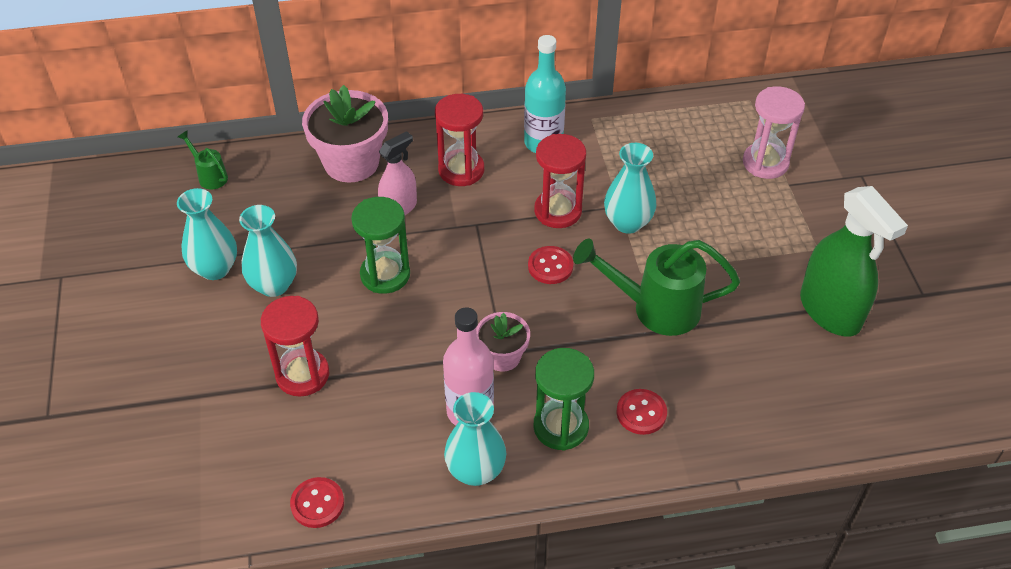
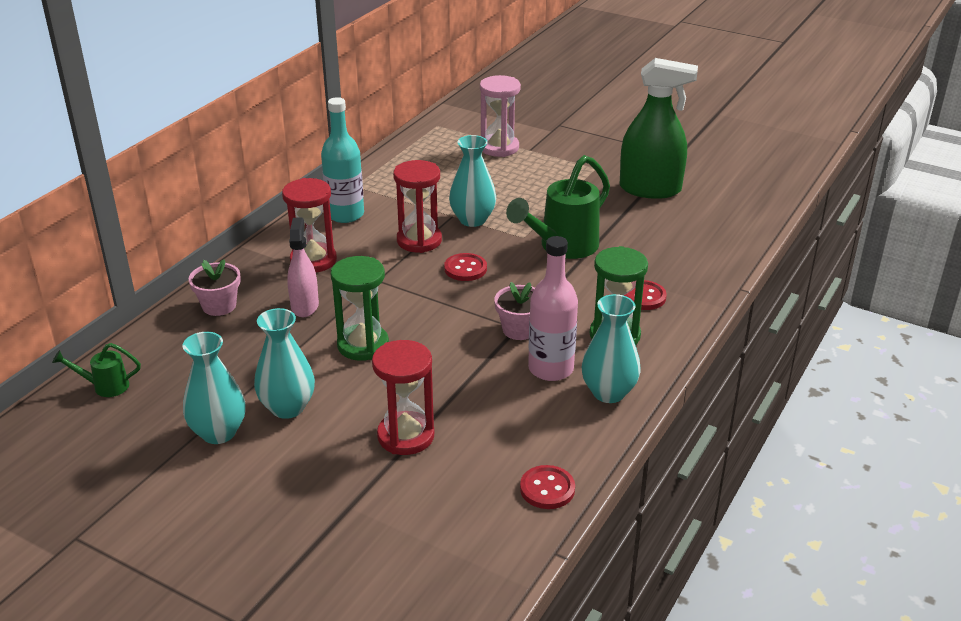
camera: 50 degrees left, 15 degrees down
(351, 162) = (219, 306): pink flower pot -> pink flower pot, size x0.57

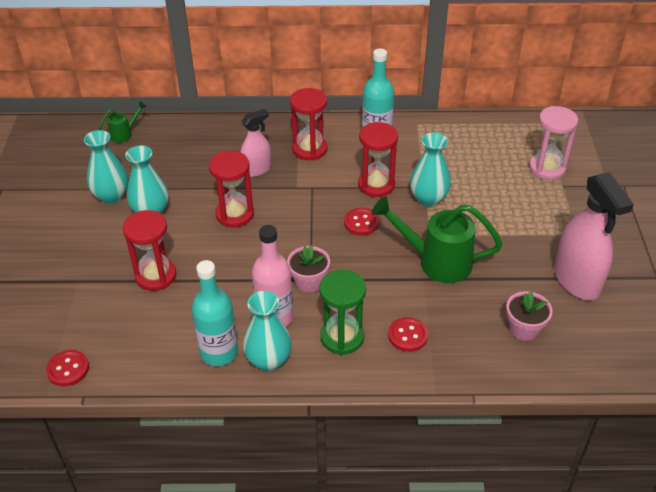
camera: 60 degrees right, 10 degrees up
(105, 386) = (124, 134): green watering can -> green watering can turned 90 degrees clockwise
(219, 306) = (229, 136): pink flower pot -> pink flower pot (524, 329)
(363, 345) = (234, 214): green hourglass -> red hourglass
(547, 489) = (143, 367): red button -> red button (68, 369)
(570, 423) = (219, 352): none -> turquoise bottle
(650, 189) = (577, 280): green spray bottle -> pink spray bottle

